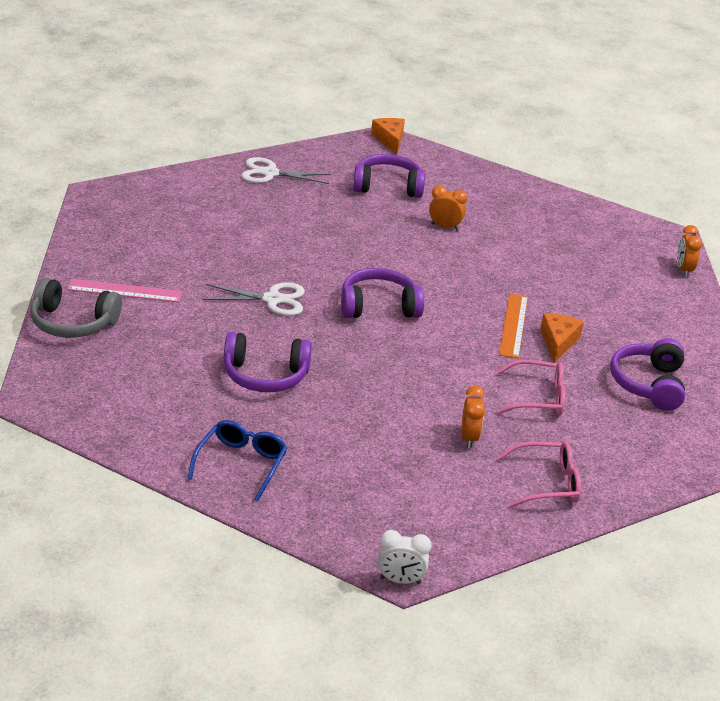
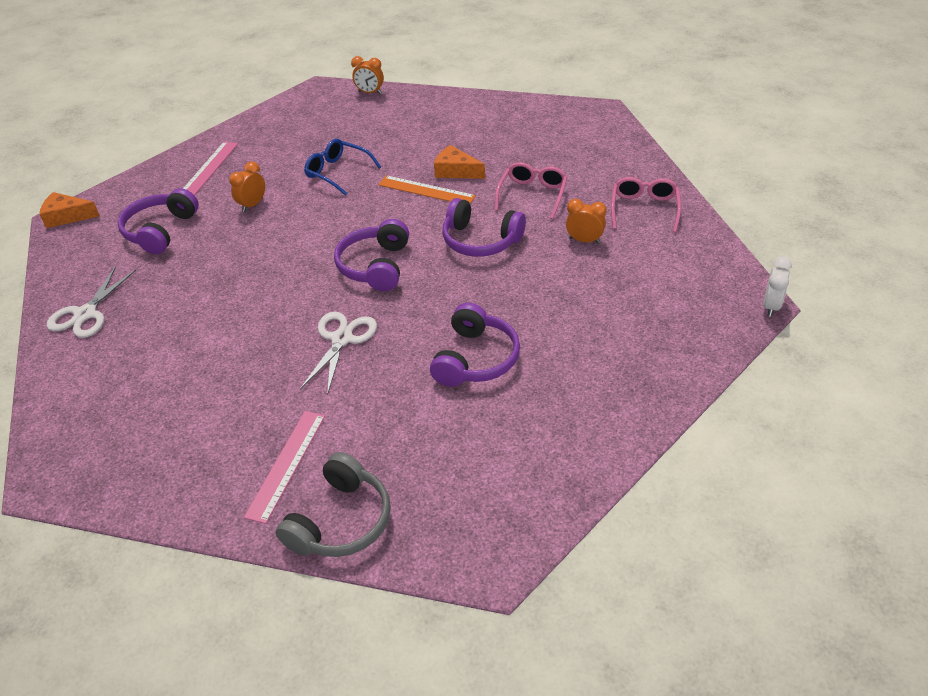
camera: 70 degrees left, 10 degrees up
(241, 464) = (617, 391): blue glasses -> blue glasses (337, 172)
(491, 195) = (209, 168): none -> pink ruler
(648, 384) = (521, 138): purple headphones -> purple headphones (480, 240)

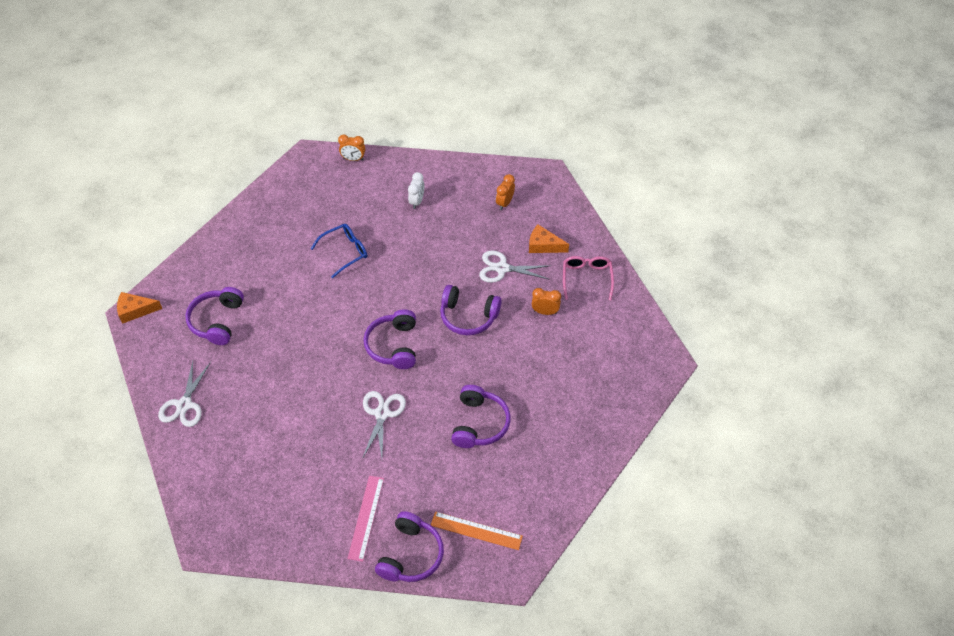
camera: 10 degrees left, 10 degrees up
(209, 168) = (238, 253): pink ruler -> none
(252, 205) = (284, 290): orange clock -> orange clock (505, 203)
(337, 172) = (345, 252): blue glasses -> blue glasses turned 120 degrees clockwise
(341, 521) = (411, 555): grey headphones -> purple headphones
(426, 190) = (419, 268): orange ruler -> orange ruler (476, 531)
(455, 171) = (439, 246): orange cheese -> orange cheese (543, 245)
(532, 195) = (502, 268): pink glasses -> white scissors
(771, 306) = (678, 364): white clock -> white clock (417, 201)

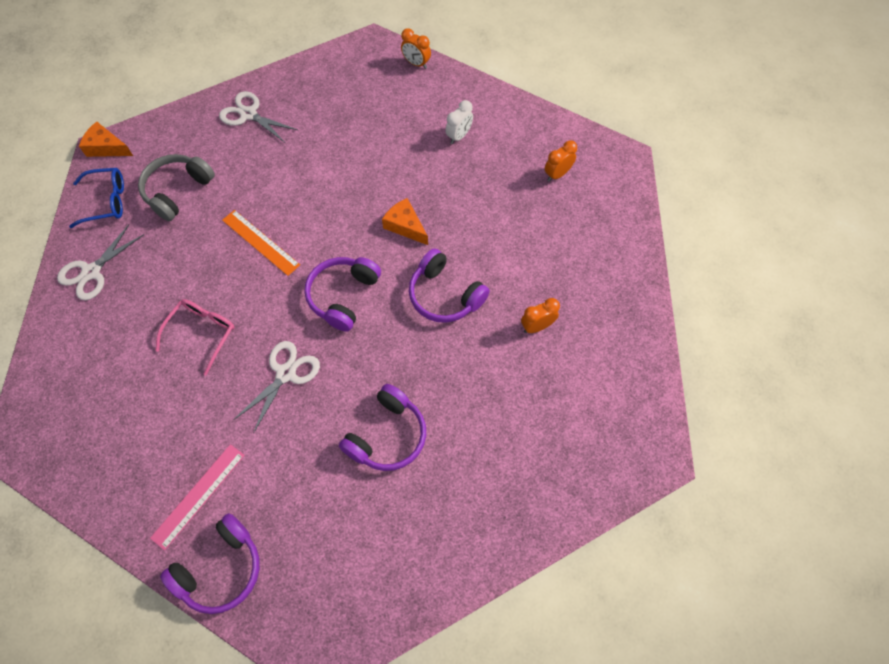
camera: 25 degrees right, 10 degrees up
(217, 321) = (177, 191): purple headphones -> grey headphones
(345, 252) = (350, 165): blue glasses -> blue glasses (106, 201)
(476, 531) = (311, 575): orange ruler -> orange ruler (260, 242)
(502, 268) = (514, 252): white scissors -> white scissors (249, 114)
(543, 245) = (577, 243): orange cheese -> orange cheese (405, 226)
(545, 312) = (537, 326): orange clock -> orange clock turned 60 degrees counterclockwise
(587, 278) = (608, 304): pink glasses -> pink glasses (202, 333)

